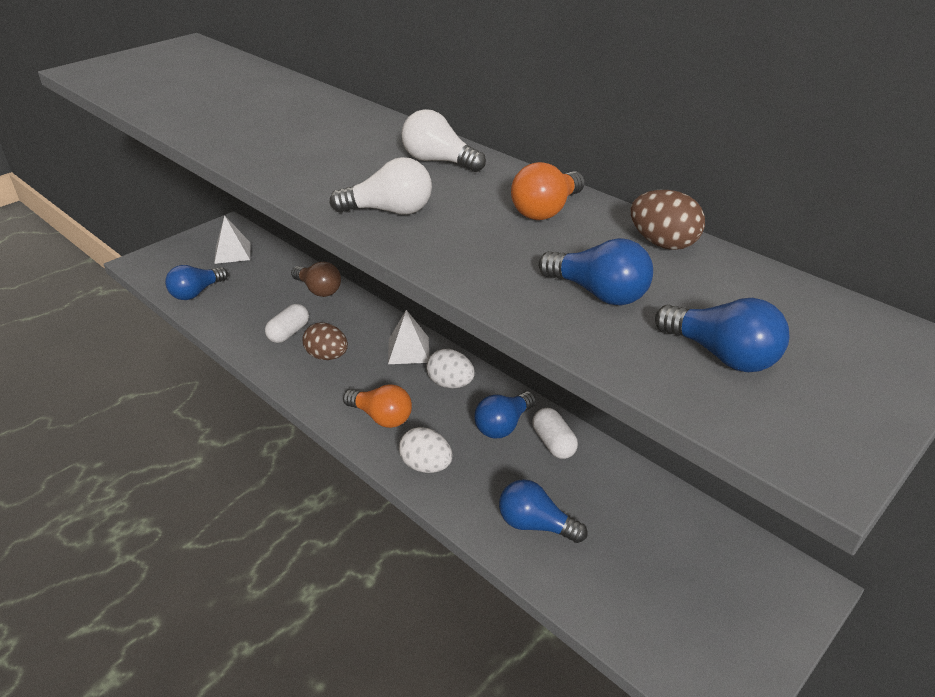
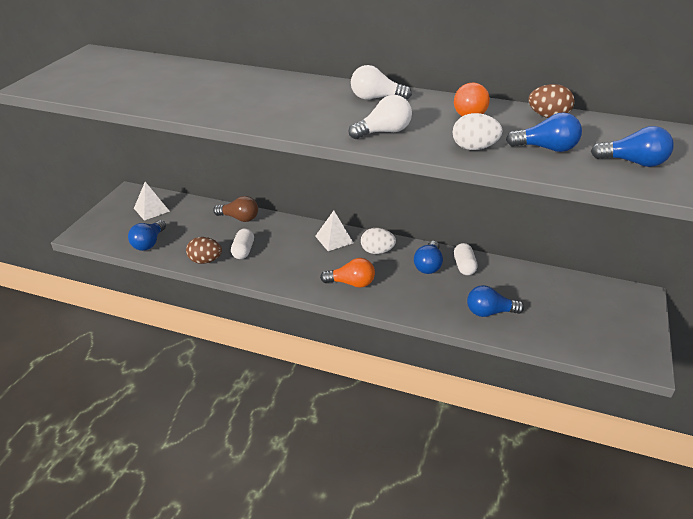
camera: 25 degrees left, 0 degrees up
(327, 356) = (283, 258): brown egg -> brown egg (205, 261)
(426, 466) = (402, 301): white egg -> white egg (474, 148)
(553, 443) = (464, 266): white capsule -> white capsule turned 45 degrees clockwise

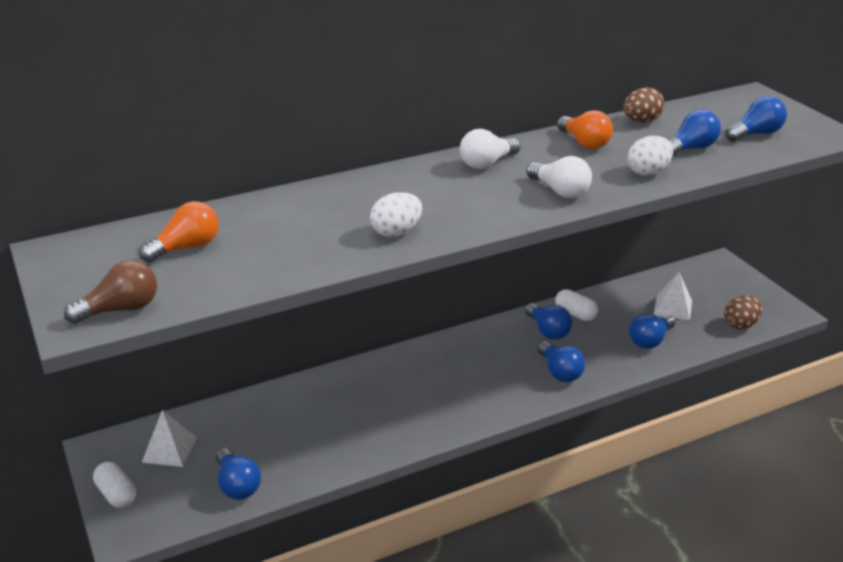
camera: 45 degrees left, 5 degrees down
(205, 261) = (337, 460): brown egg -> brown egg (740, 325)
(239, 218) = (296, 395): brown light bulb -> brown light bulb (121, 309)
(243, 251) = (360, 424): white capsule -> white capsule (116, 494)
(334, 239) = (430, 357): white pyramid -> white pyramid (672, 307)
(351, 283) = (512, 387): orange light bulb -> orange light bulb (186, 248)
(377, 251) = (486, 345): white egg -> white egg (396, 232)
(384, 132) = (560, 191): white light bulb -> white light bulb turned 120 degrees clockwise
(395, 292) = (559, 372): none -> blue light bulb

